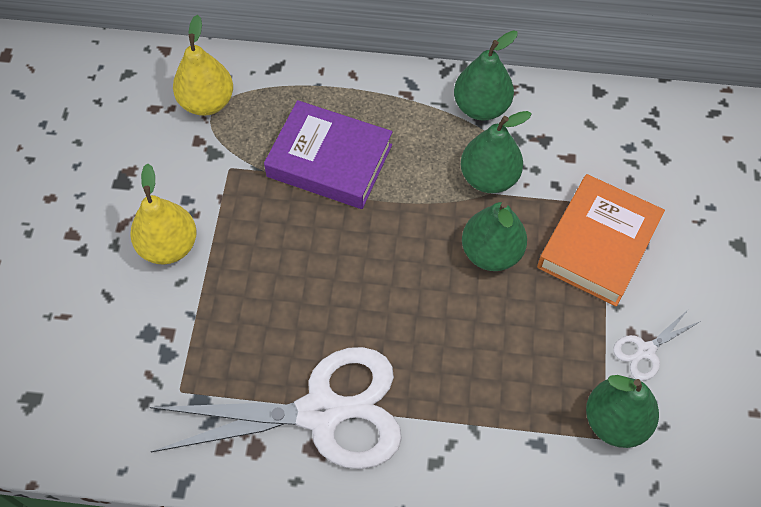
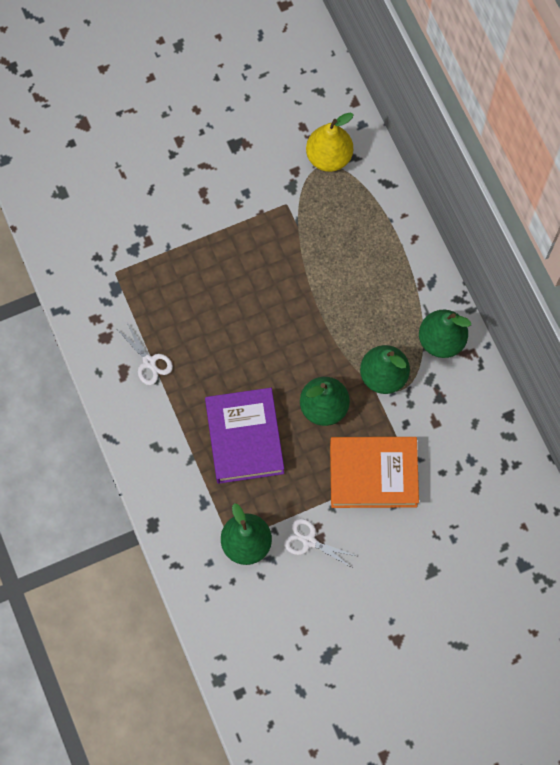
camera: 60 degrees right, 10 degrees up
(169, 246) = (206, 204): yellow pear -> none
(321, 412) = (149, 362): white scissors -> white scissors, size x0.40
(329, 161) = (331, 264): purple book -> purple book (244, 438)

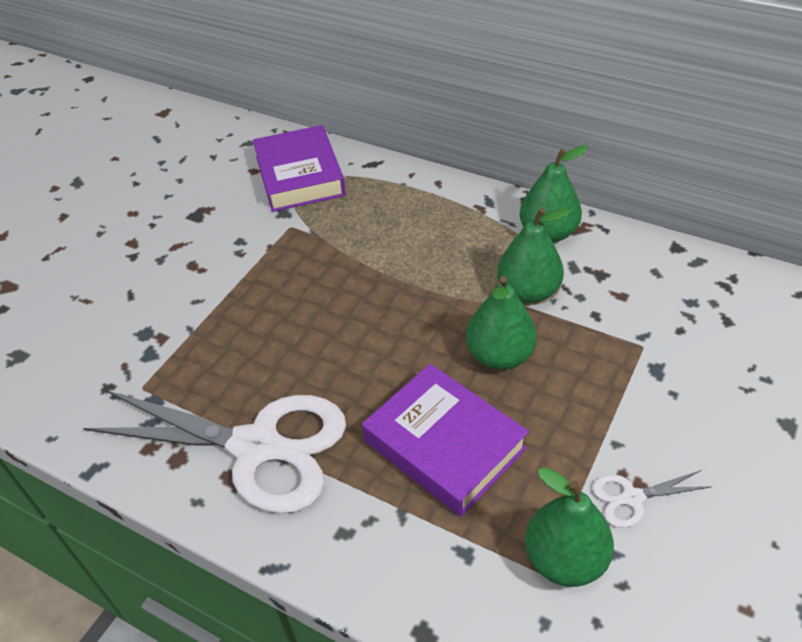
camera: 35 degrees left, 25 degrees down
(149, 362) = (256, 447): white scissors -> white scissors, size x2.47
(329, 157) = (300, 176): yellow pear -> purple book
(373, 474) = (619, 379): orange book -> none

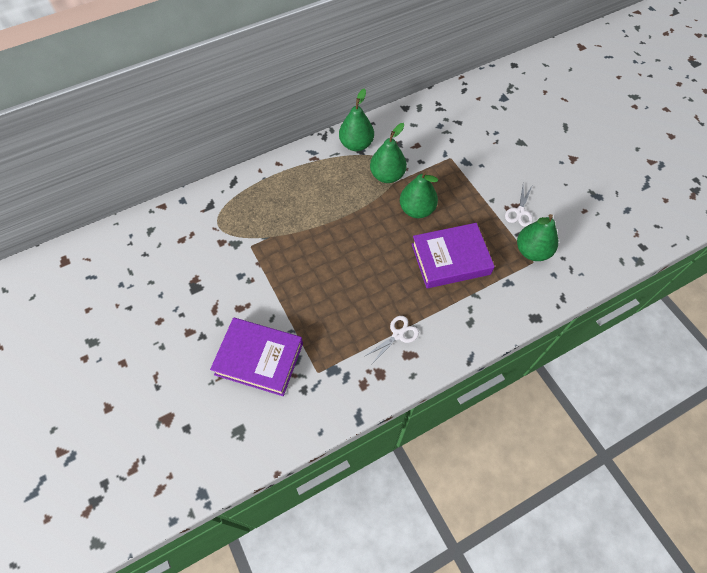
camera: 60 degrees left, 15 degrees up
(256, 447) = (398, 335): white scissors -> white scissors, size x0.40
(300, 176) = (210, 220): purple book -> purple book (259, 358)

